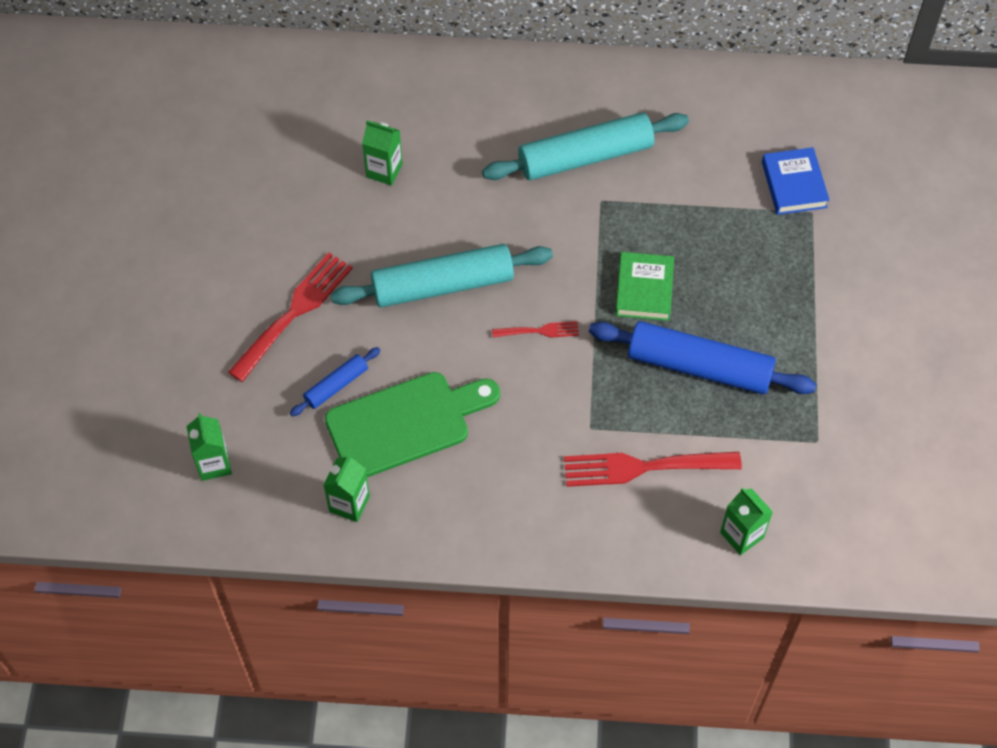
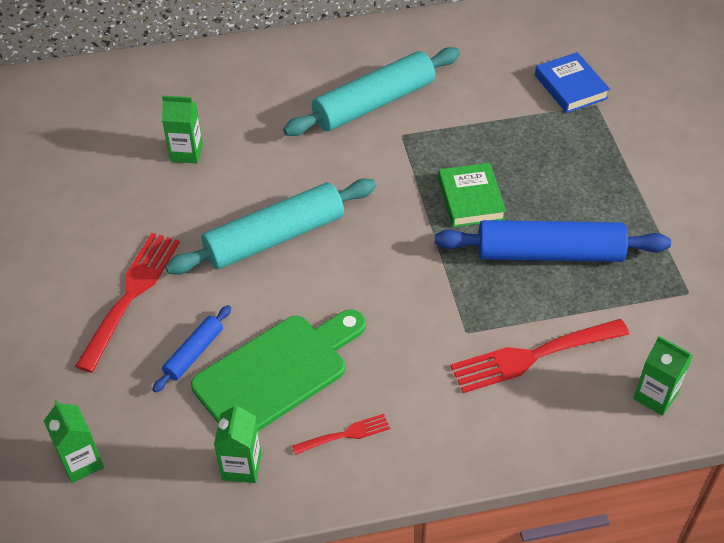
camera: 15 degrees left, 10 degrees down
(539, 331) = (384, 257): red fork -> red fork (345, 435)

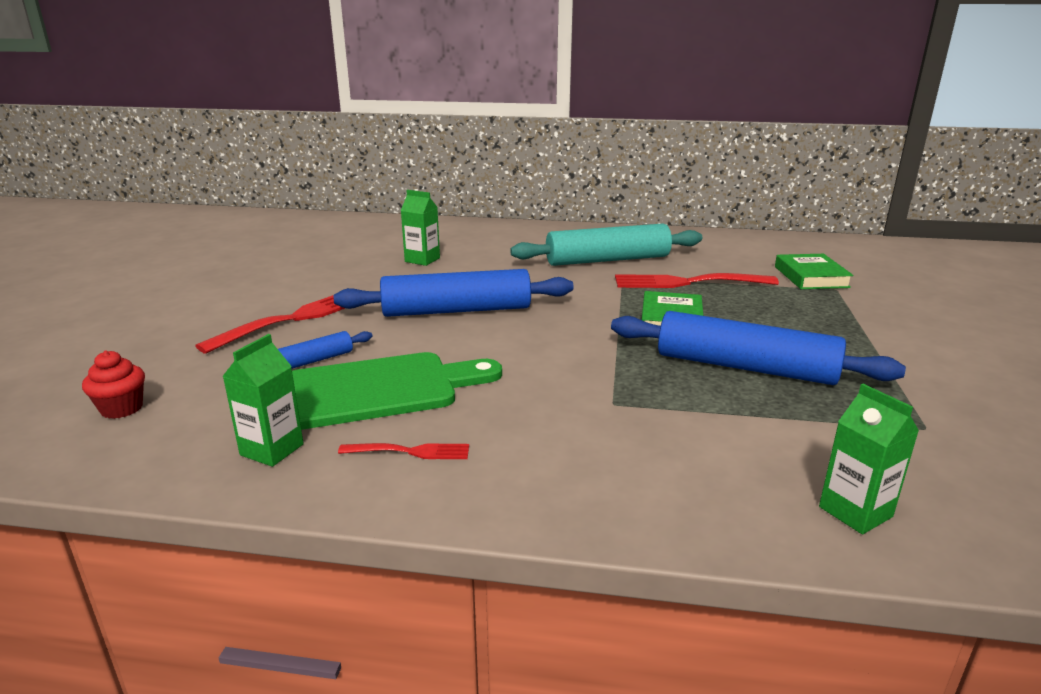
camera: 20 degrees right, 25 degrees down
(81, 462) = (122, 408): green carton -> red cupcake
(274, 237) = (456, 310): turquoise rolling pin -> blue rolling pin
(533, 356) = (687, 438): red fork -> red fork (687, 282)
(570, 87) = (811, 277): blue book -> green book

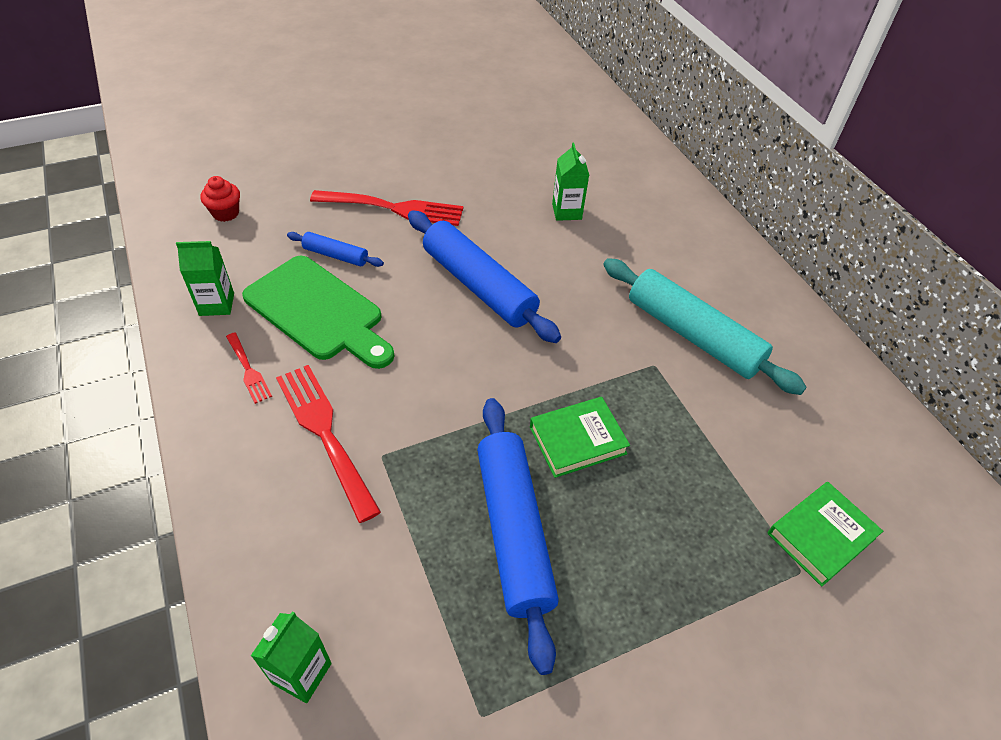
camera: 55 degrees right, 25 degrees up
(687, 282) = (690, 422): red fork -> red fork (325, 433)

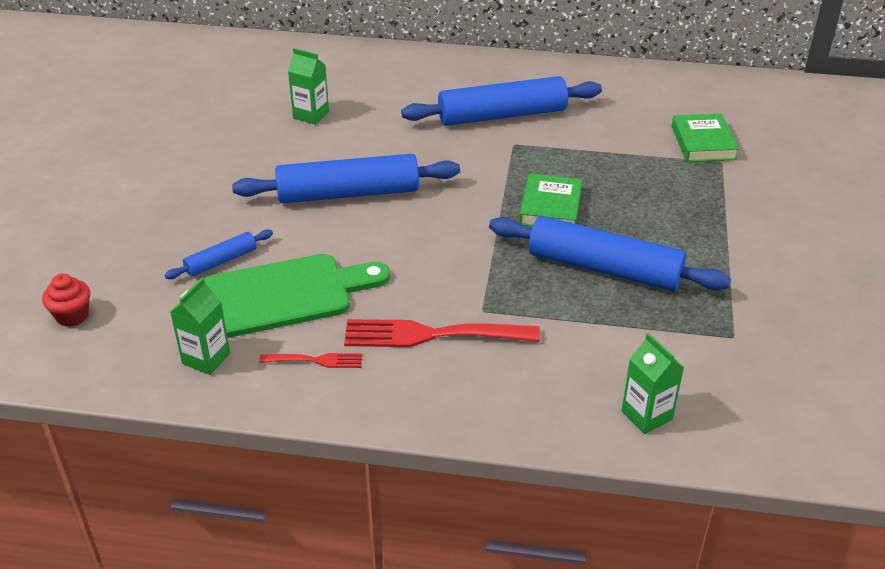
camera: 55 degrees left, 10 degrees down
(394, 208) = (196, 205): red fork -> none
(693, 335) = (502, 115): turquoise rolling pin -> blue rolling pin

